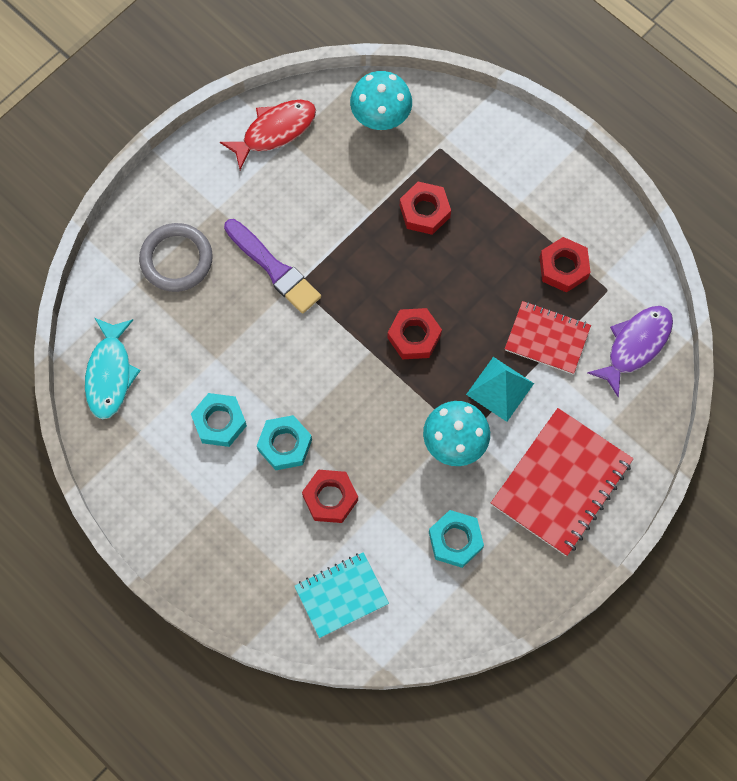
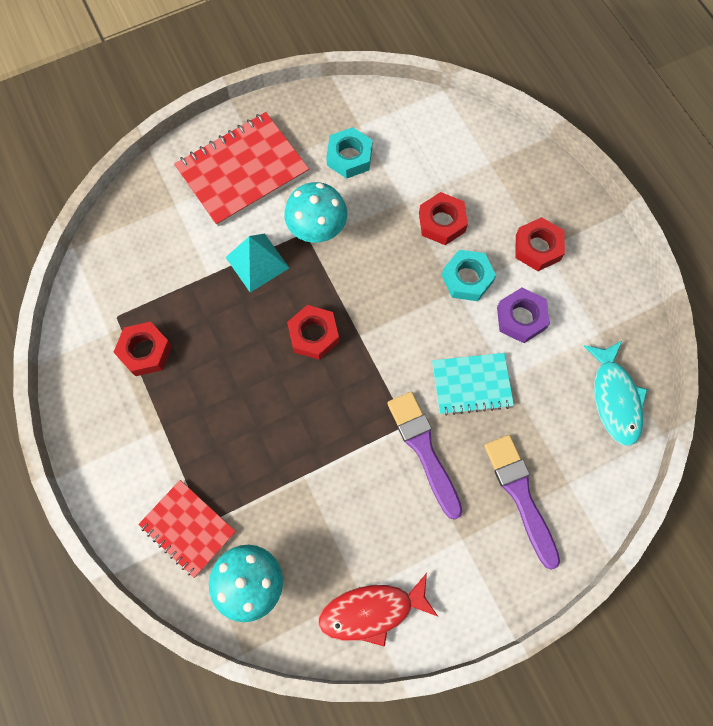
camera: 160 degrees left, 0 degrees up
(110, 374) = (614, 398): turquoise fish -> turquoise fish turned 150 degrees clockwise
(176, 259) = (520, 495): grey ring -> purple brush
(219, 422) = (521, 318): turquoise nut -> purple nut
(341, 595) = (458, 147): turquoise notebook -> turquoise notebook (471, 384)
(424, 211) = (250, 457): red nut -> red nut (537, 248)
(547, 338) = (194, 291): red notebook -> red notebook (188, 528)
(635, 345) = (120, 259): purple fish -> none

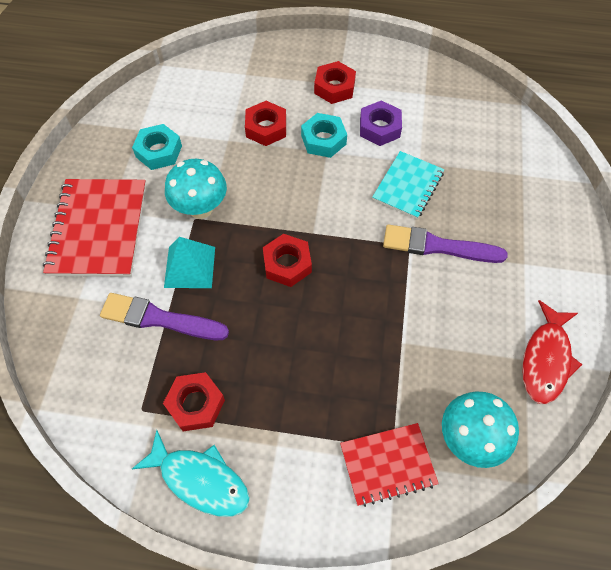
camera: 55 degrees left, 10 degrees down
(520, 495) = (513, 207): purple brush -> purple brush (159, 319)
(614, 398) = (478, 113): turquoise fish -> turquoise fish (200, 479)

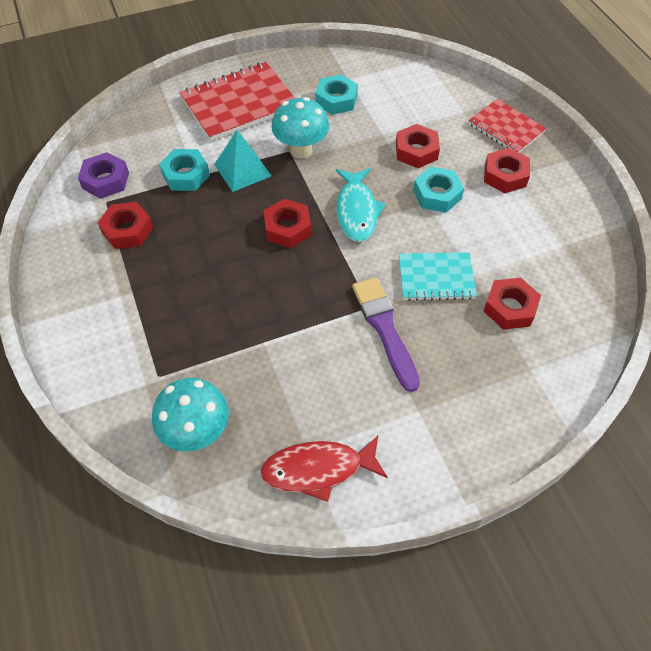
camera: 60 degrees right, 5 degrees down
(159, 319) = (186, 175): purple brush -> turquoise nut
(200, 479) = (69, 261): turquoise fish -> turquoise fish (357, 211)
(379, 128) = (487, 228): purple nut -> purple nut (105, 180)
(387, 464) = (141, 379): red notebook -> red notebook (506, 128)
(463, 156) = (510, 308): none -> red nut

